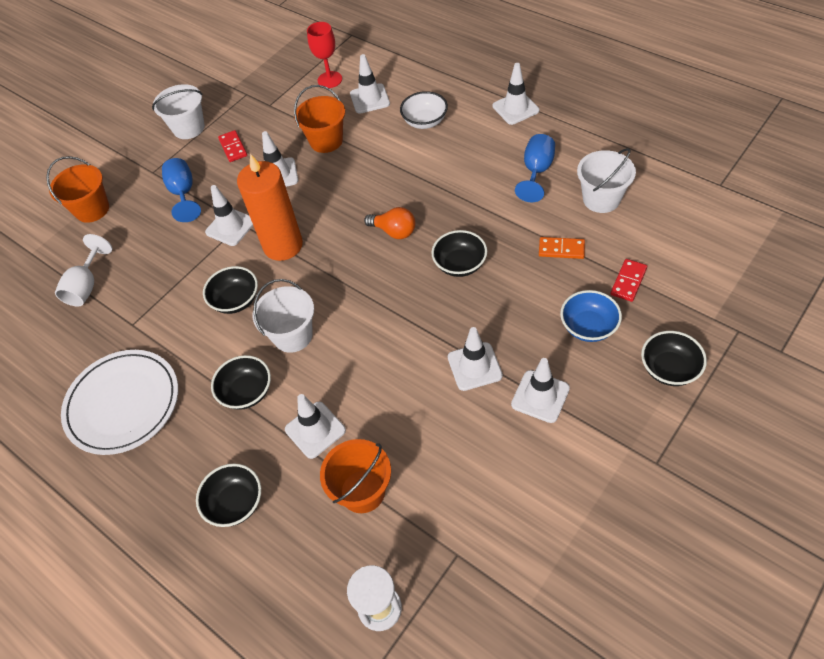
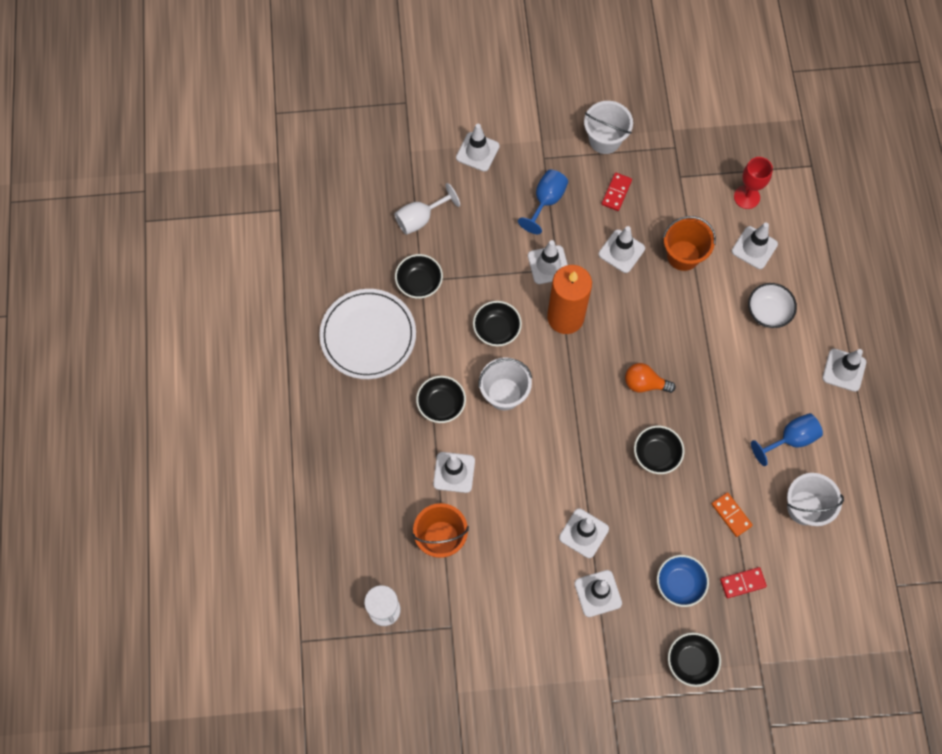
camera: 40 degrees right, 15 degrees up
(92, 209) = (477, 152): orange bucket -> white traffic cone
(235, 503) = (370, 470): black bowl -> black bowl (419, 283)
(394, 231) = (644, 383): orange light bulb -> orange light bulb turned 120 degrees clockwise

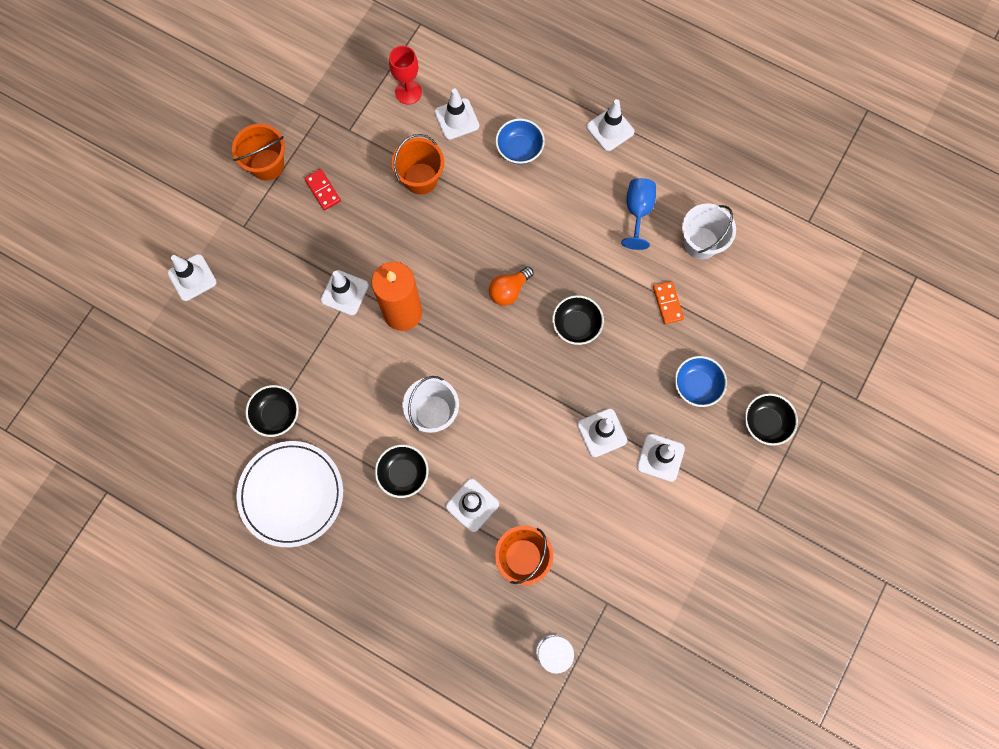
camera: 55 degrees left, 5 degrees up
(420, 219) = (216, 371): white goblet -> none
(496, 330) = (370, 378): black bowl -> none
(546, 201) = (285, 253): blue goblet -> none
(605, 139) = (267, 165): white bucket -> orange bucket
(621, 251) = (379, 224): white traffic cone -> none
(731, 515) = (668, 303): orange domino -> orange domino turned 75 degrees clockwise
(742, 583) = (729, 335): red domino -> none
(768, 312) = (519, 149): white bowl -> blue bowl

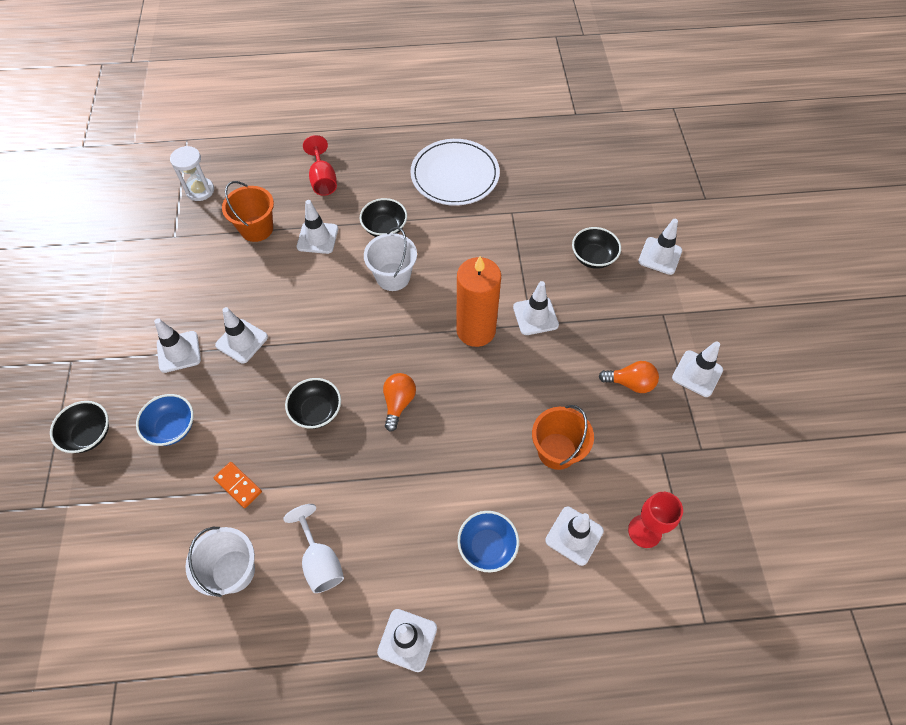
camera: 145 degrees right, 15 degrees down
(267, 165) = (697, 373): orange bucket -> white traffic cone
(276, 414) = (509, 211): black bowl -> black bowl (593, 257)
(323, 190) = (630, 383): red domino -> orange light bulb
(422, 579) = (323, 180): none -> red goblet
(638, 211) = (320, 561): blue goblet -> white goblet

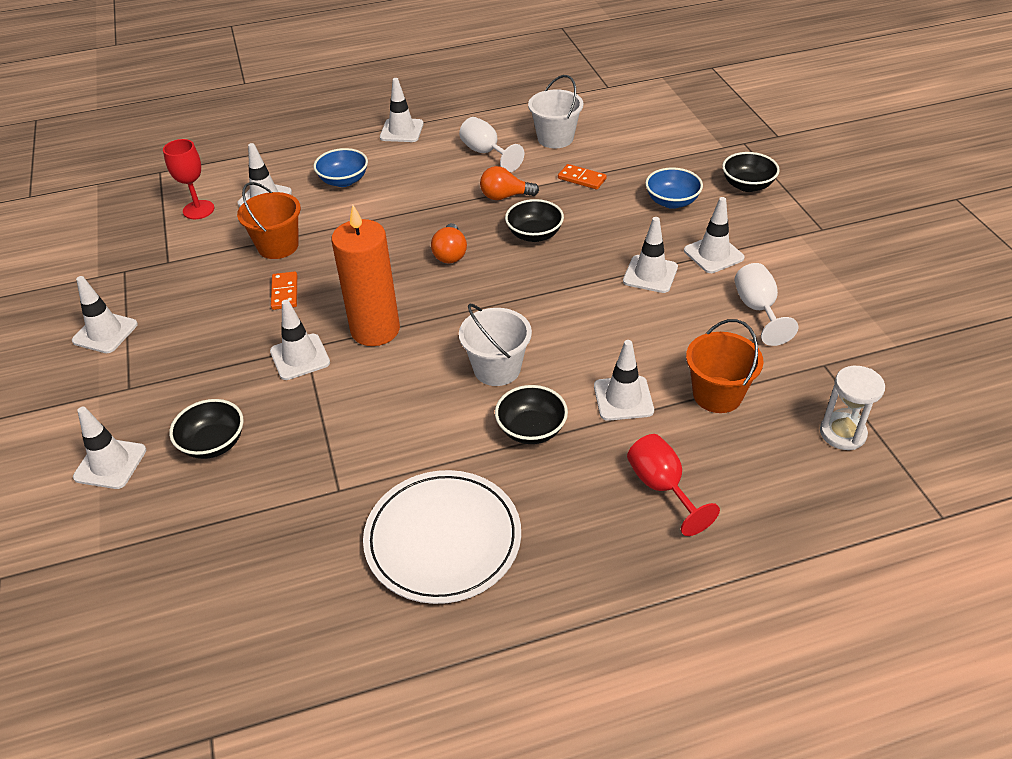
camera: 170 degrees right, 15 degrees down
(183, 289) = (758, 309): none -> white goblet
(549, 387) = (284, 292): none -> orange domino
(630, 383) = (188, 311): orange light bulb -> orange light bulb (505, 196)

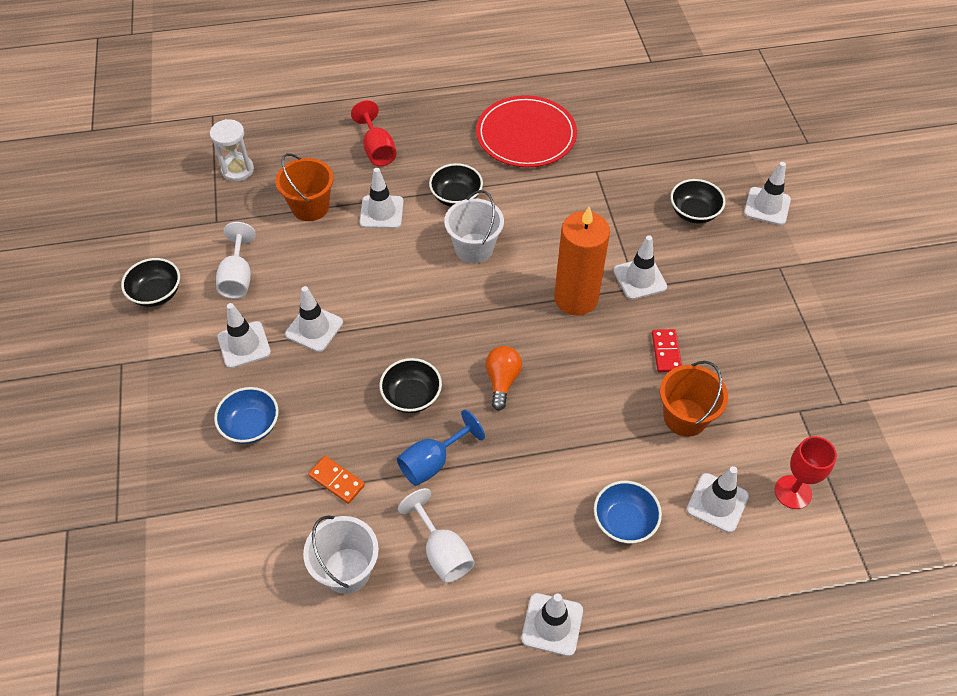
camera: 175 degrees left, 10 degrees up
(105, 333) = (825, 326): white traffic cone -> none
(284, 292) = (666, 352): orange domino -> red domino
(443, 539) = (526, 135): white plate -> red plate
(505, 196) = (432, 462): orange light bulb -> blue goblet
(747, 185) = (156, 440): black bowl -> black bowl (156, 294)

